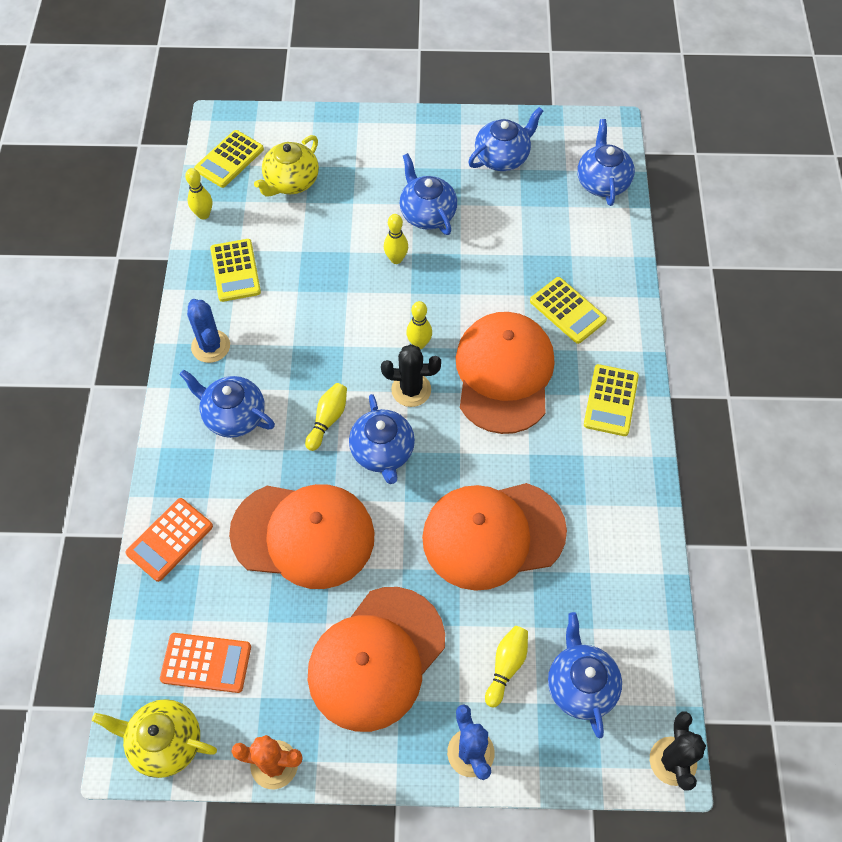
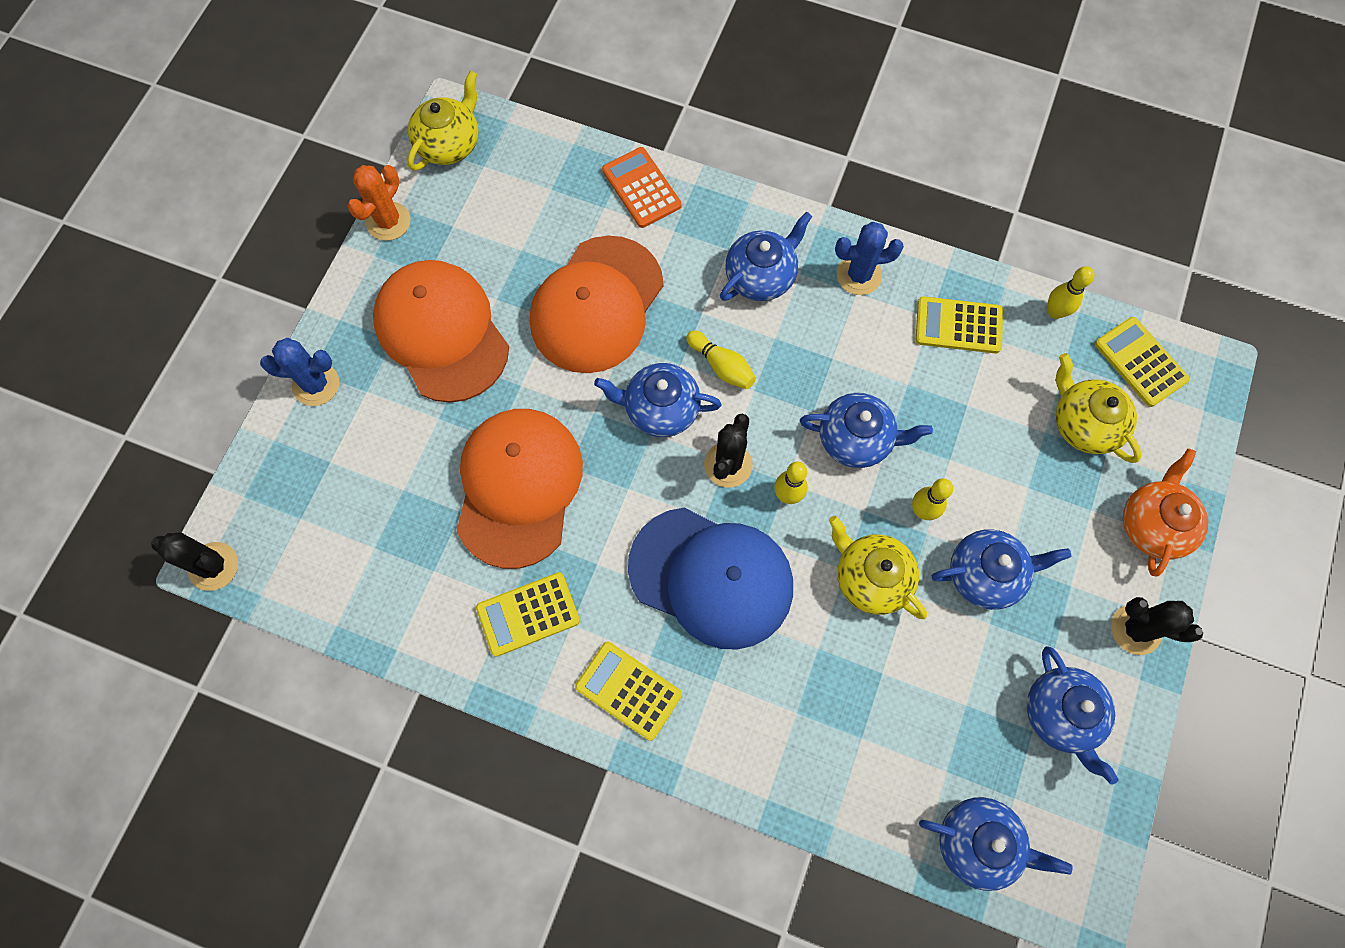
camera: 110 degrees right, 10 degrees up
(206, 663) = (505, 190): orange calculator -> none
(352, 134) = (1152, 524): none -> orange teapot
(429, 131) = (1135, 629): none -> black cactus
(459, 277) = (870, 578): none -> yellow teapot
(504, 374) = (711, 577): orange cap -> blue cap
(506, 666) = (378, 447): yellow bowling pin -> none
(567, 310) = (775, 694): yellow calculator -> yellow calculator (528, 614)
(580, 685) = (325, 510): blue teapot -> blue teapot (856, 439)

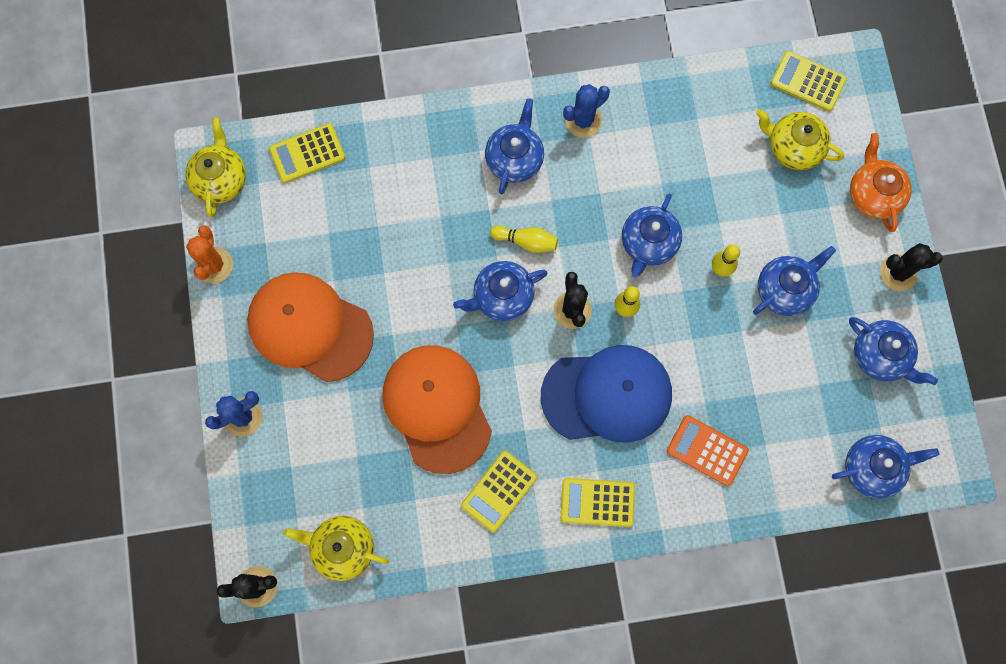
camera: 30 degrees left, 5 degrees up
(596, 305) = (410, 245): orange cap -> none
(641, 188) = (387, 137): orange calculator -> orange calculator (707, 450)
(856, 439) = (648, 243): blue teapot -> blue teapot turned 135 degrees clockwise
(870, 578) = (712, 335): yellow teapot -> yellow teapot (342, 548)
(958, 325) = (672, 121): yellow calculator -> yellow calculator (307, 153)
(1055, 312) = (732, 75): yellow bowling pin -> none

